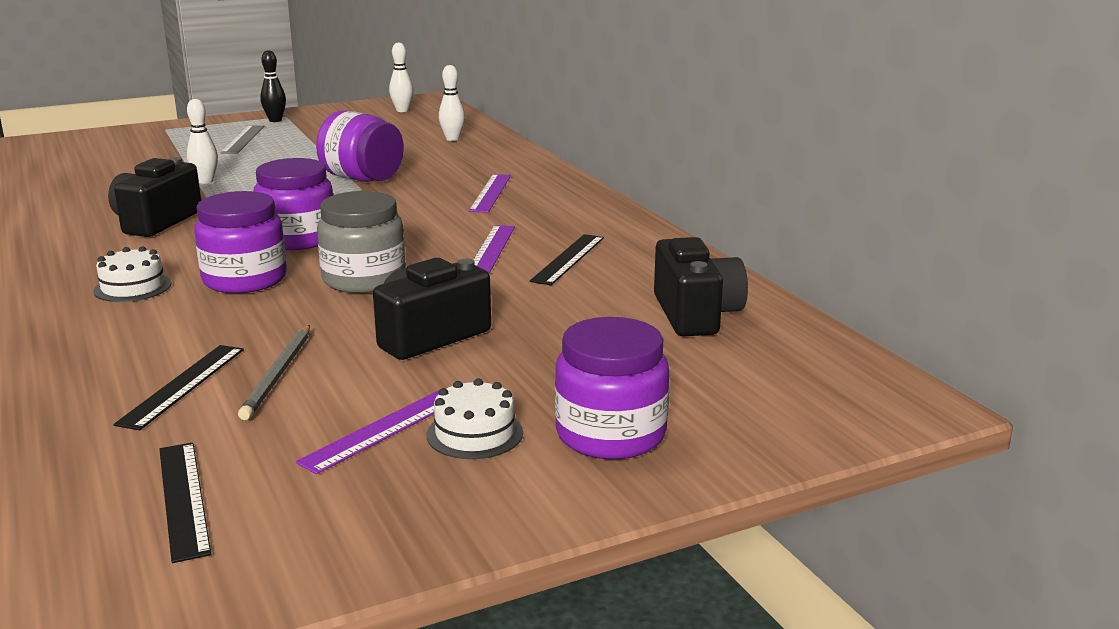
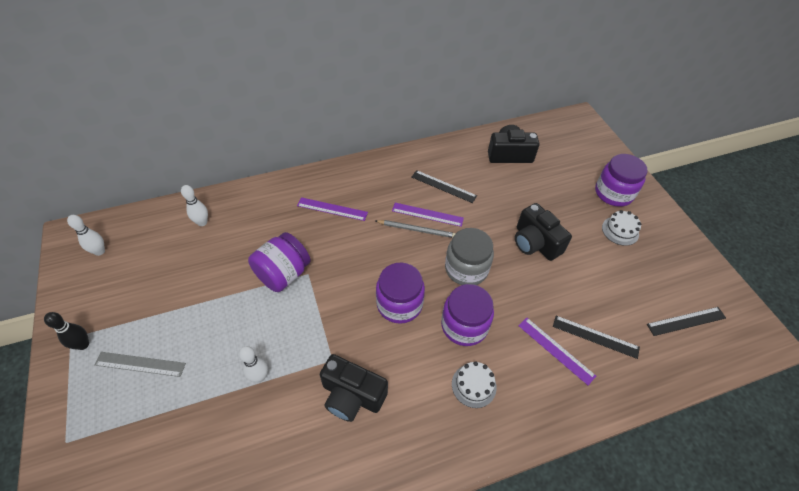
camera: 85 degrees left, 30 degrees up
(278, 374) = (579, 298): grey pencil -> grey pencil (417, 230)
(383, 430) = (622, 259): purple ruler -> purple ruler (556, 350)

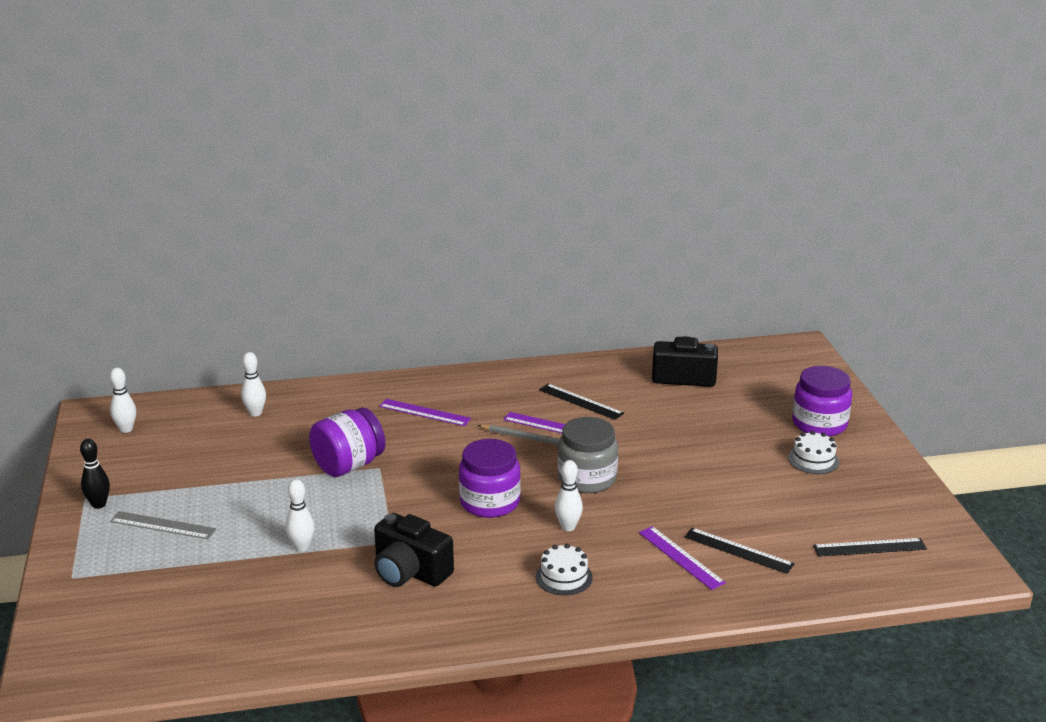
camera: 10 degrees right, 25 degrees down
(464, 325) = (568, 527): purple jar -> white bowling pin
(535, 243) = (689, 462): black camera -> none

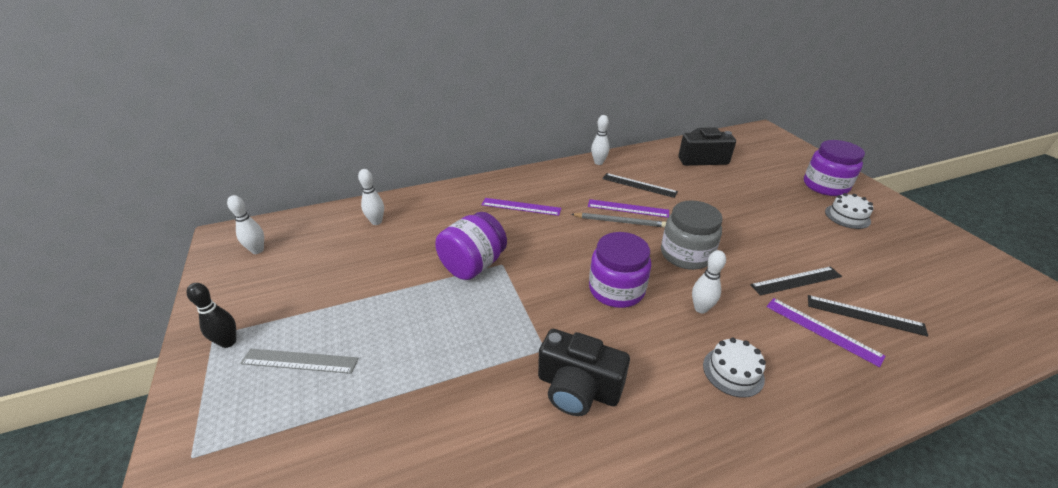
camera: 10 degrees left, 10 degrees up
(302, 547) = (454, 370): white bowling pin -> white bowling pin (598, 162)
(869, 547) = (966, 296): black ruler -> black ruler (796, 280)

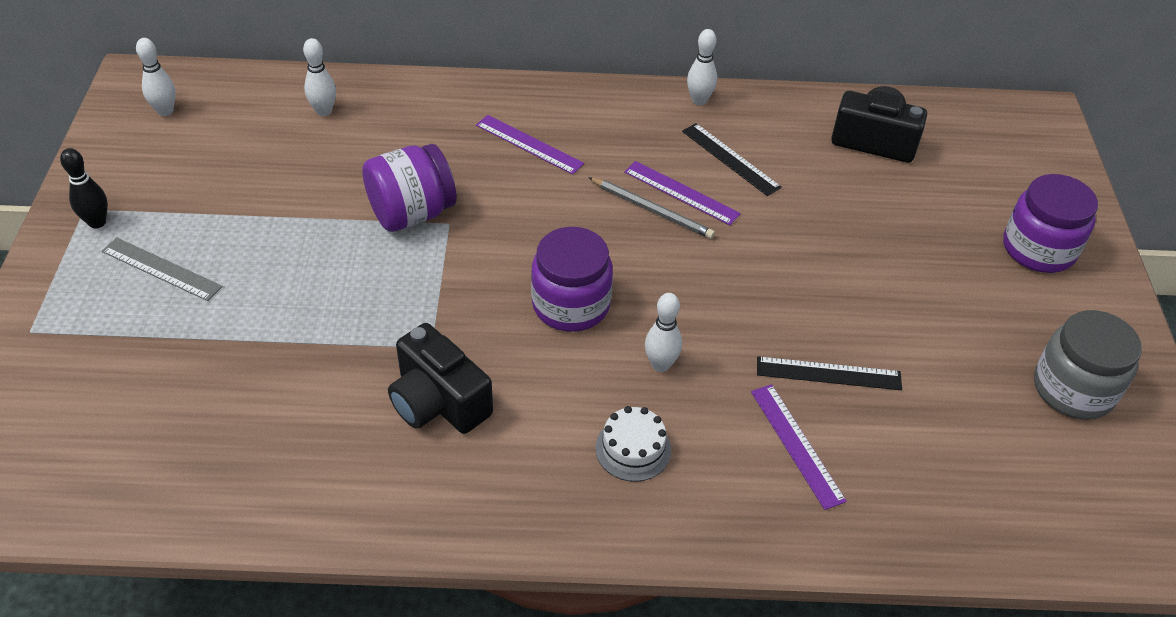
camera: 20 degrees right, 10 degrees up
(686, 254) = (706, 288): grey jar -> grey jar (1073, 389)
(847, 216) = (1016, 309): white cake -> none
(865, 315) = (877, 447): black ruler -> none

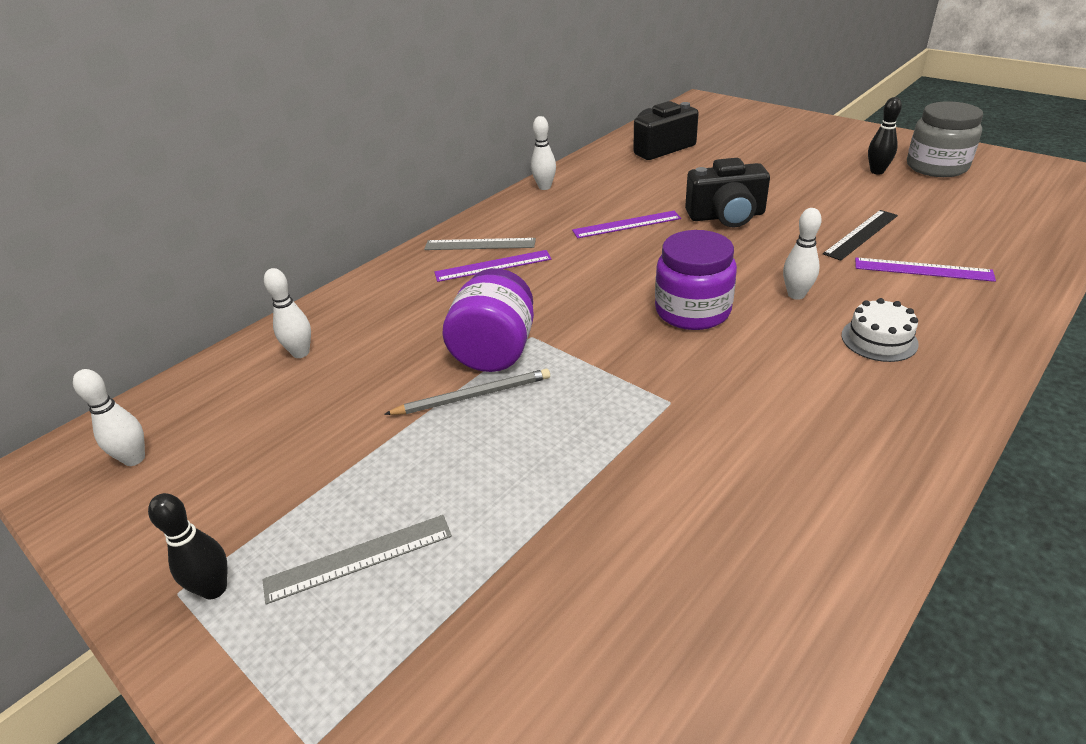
camera: 45 degrees left, 10 degrees down
(438, 401) = (744, 423): black camera -> black camera (726, 216)
(555, 116) = (480, 244): none -> grey ruler
(652, 210) = (630, 241): grey pencil -> grey pencil (473, 396)
(730, 159) = (616, 196): black ruler -> none
(1002, 339) = (877, 171): none -> black bowling pin
(1038, 249) = (809, 137): purple jar -> none

